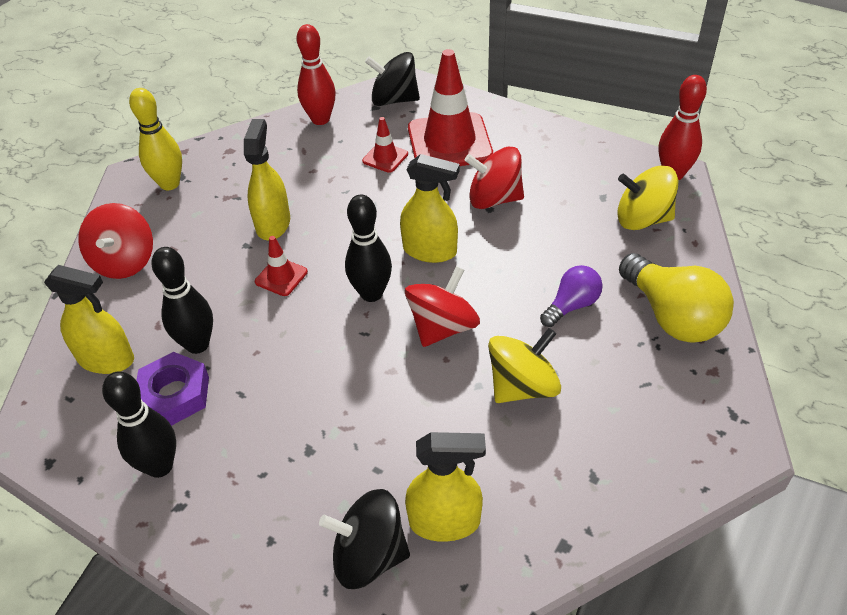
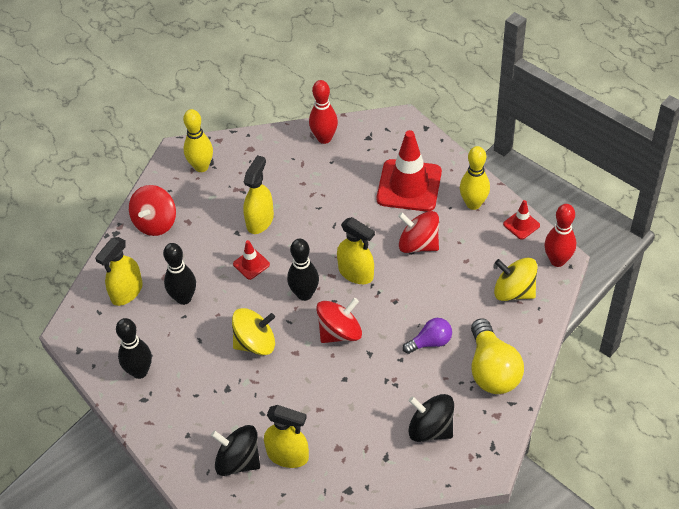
camera: 20 degrees right, 5 degrees up
(106, 359) = (126, 292): yellow spray bottle -> yellow spray bottle turned 90 degrees clockwise
(174, 394) = (160, 328): purple nut -> none
(385, 158) = (357, 186): red traffic cone -> red traffic cone (521, 225)
(394, 100) = (385, 135): black spinning top -> black spinning top (430, 429)
(522, 386) = (371, 388): yellow spinning top -> yellow spinning top (255, 343)
(538, 142) = (473, 204): none -> yellow bowling pin

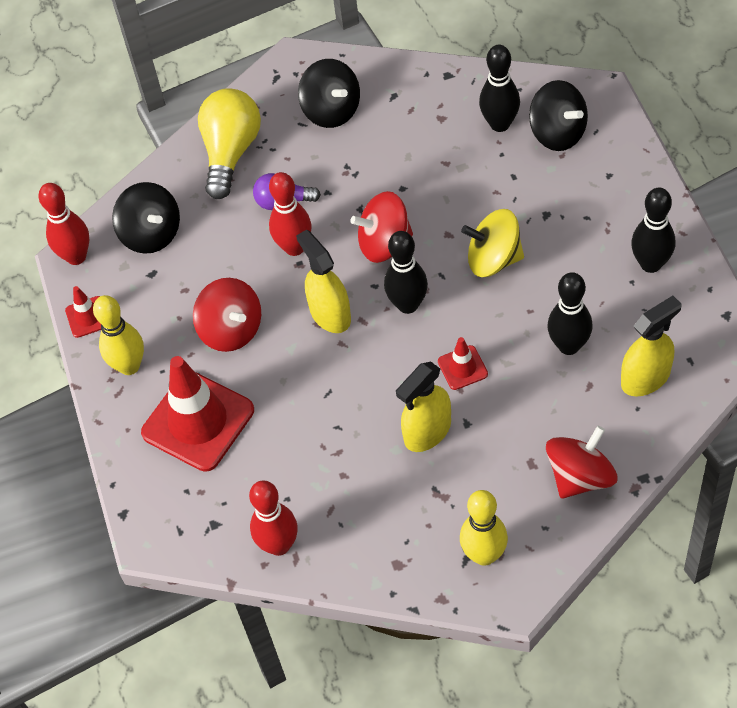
camera: 155 degrees left, 5 degrees up
(288, 455) = (500, 124): yellow spray bottle -> black bowling pin
(404, 311) = (294, 247): none -> red bowling pin
(514, 291) = (151, 234): yellow spinning top -> black spinning top

